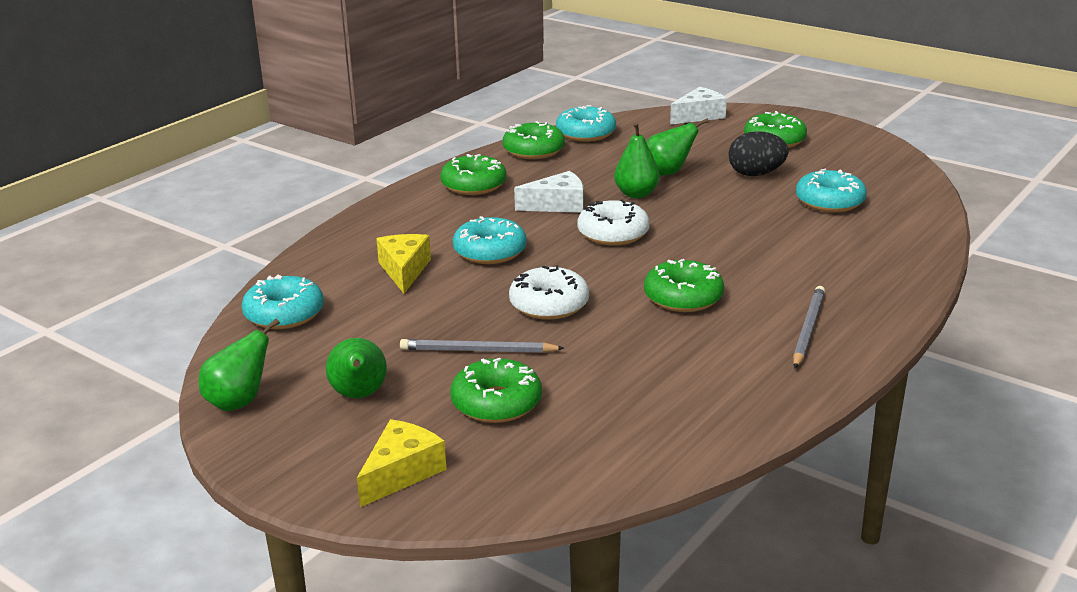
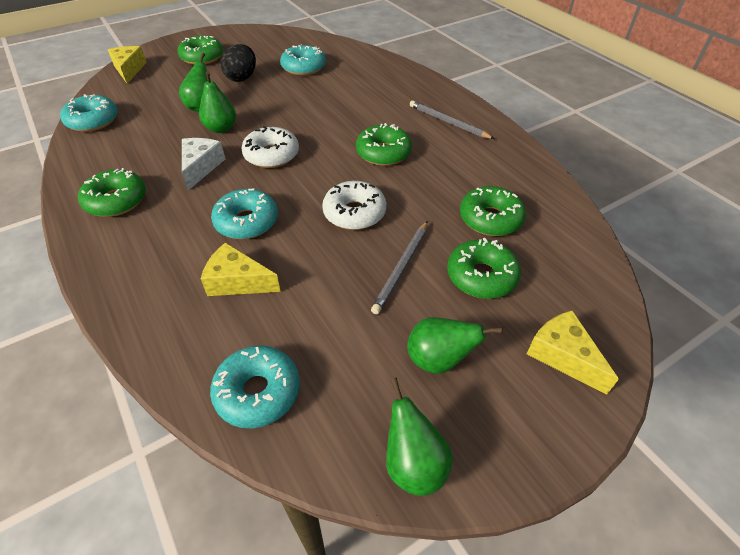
camera: 70 degrees left, 20 degrees up
(533, 150) = (90, 153): green donut -> green donut (490, 219)
(699, 116) = (129, 70): white cheese -> yellow cheese

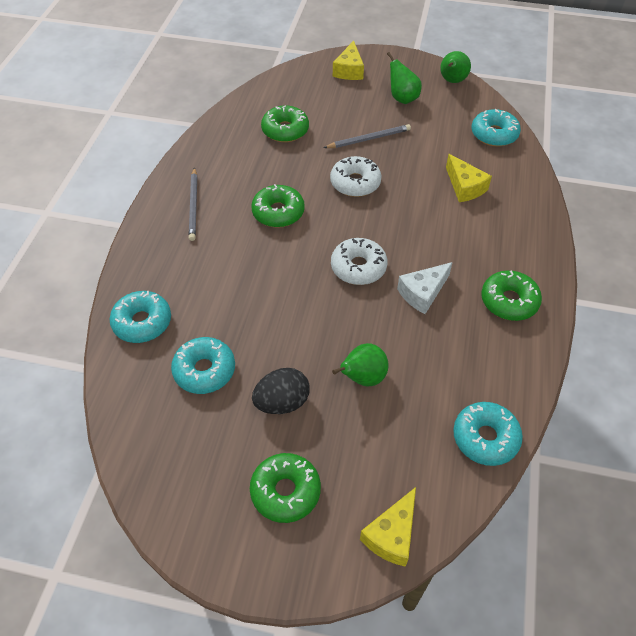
camera: 135 degrees left, 5 degrees up
(221, 128) = (371, 330): green pear -> none
(247, 222) = (428, 221): turquoise donut -> turquoise donut (142, 322)
(481, 276) = (335, 111): green donut -> none

